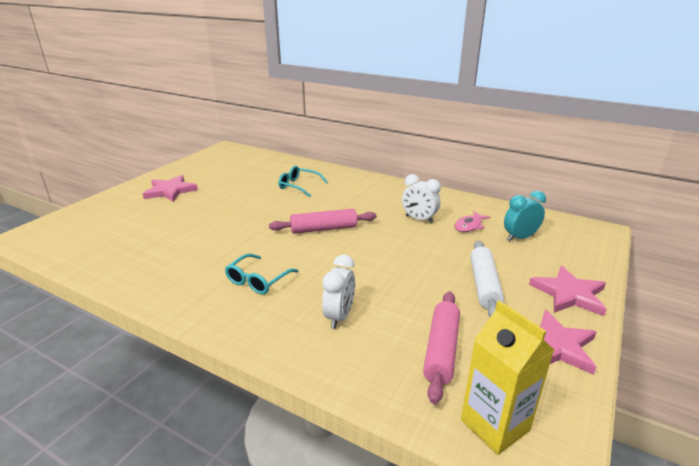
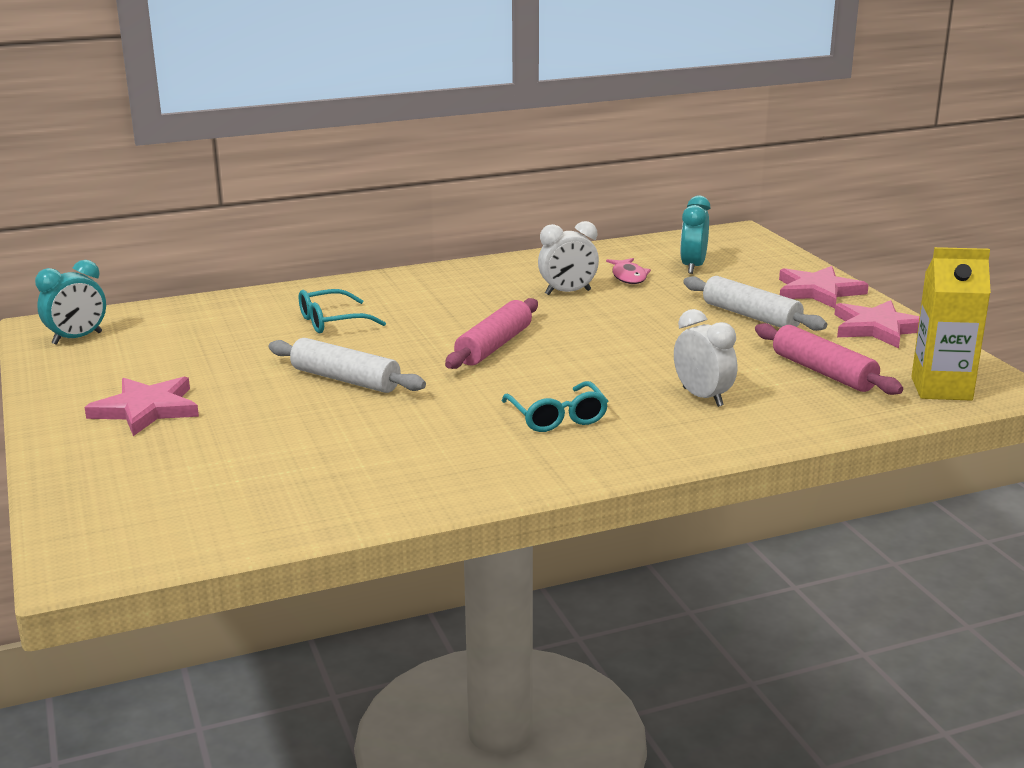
camera: 50 degrees left, 5 degrees down
(221, 155) = (77, 338): none -> turquoise clock
(241, 213) = (345, 380): none -> white rolling pin

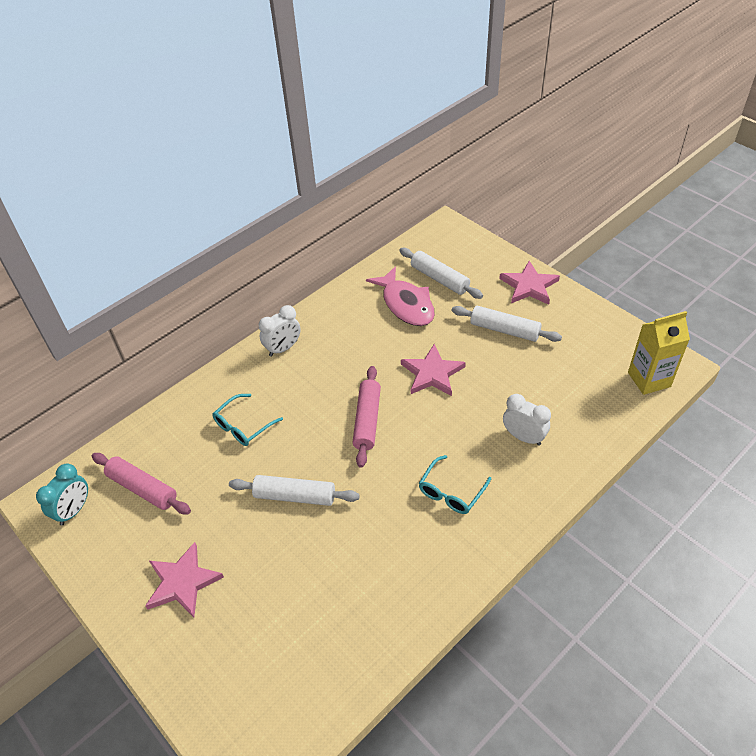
camera: 20 degrees left, 25 degrees up
(557, 417) = (451, 492): turquoise glasses -> turquoise glasses turned 75 degrees clockwise
(568, 292) = (378, 337): white clock -> white clock (283, 348)
(628, 277) = (406, 304): pink fish -> pink fish, size x1.83
(693, 267) = (439, 279): turquoise clock -> white rolling pin
(823, 372) = (577, 383): pink rolling pin -> pink rolling pin (143, 488)
(878, 328) = (583, 320): pink star -> pink star (432, 373)

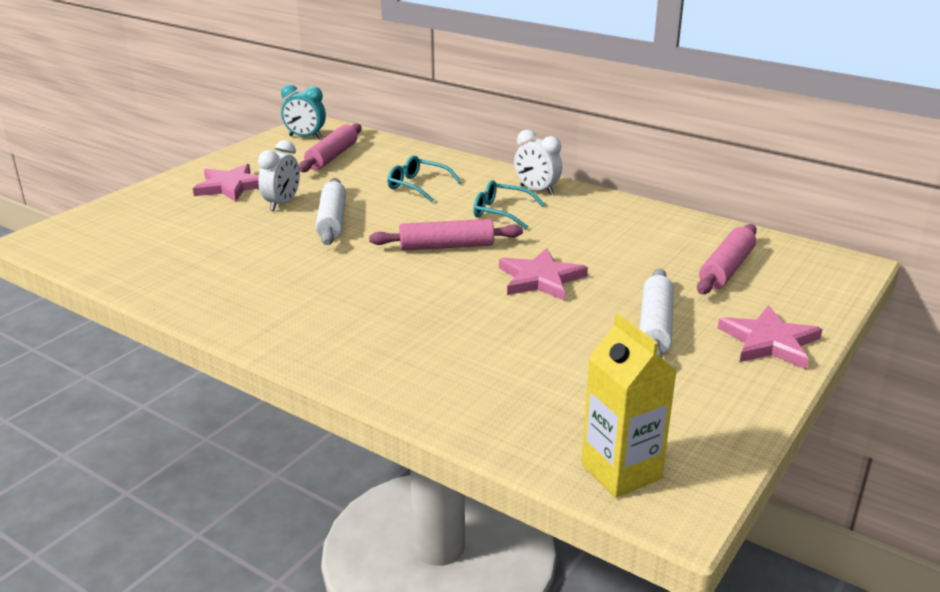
camera: 75 degrees right, 20 degrees down
(406, 304) = (657, 251): pink fish -> none
(439, 279) = (726, 269): white rolling pin -> pink rolling pin
(451, 492) = (350, 306): turquoise glasses -> turquoise glasses (501, 212)
(523, 437) = (452, 353): white clock -> white clock (282, 204)

